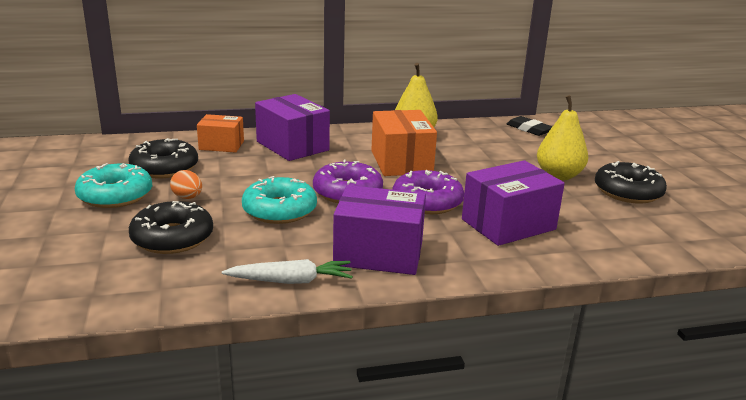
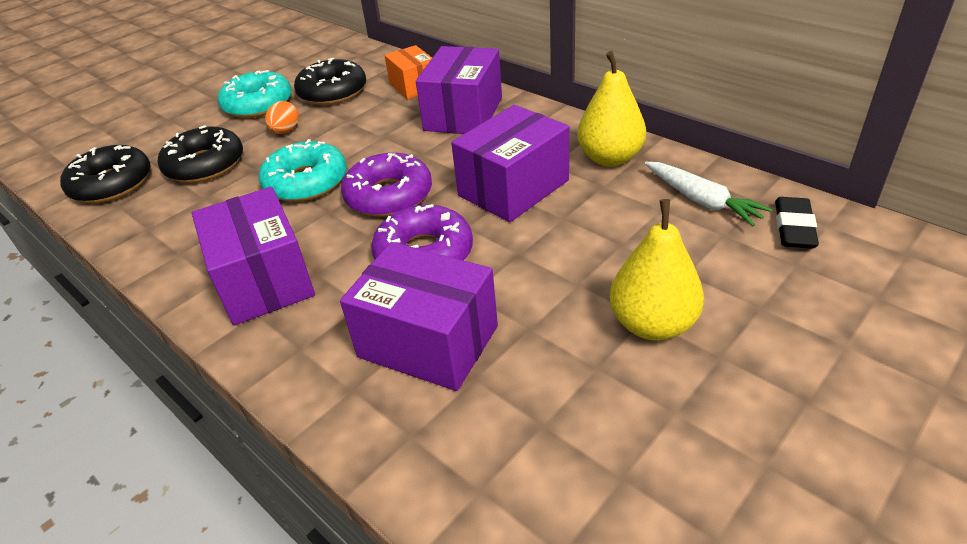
camera: 60 degrees right, 15 degrees up
(291, 281) = (169, 258): white carrot -> white carrot (702, 201)
(401, 162) = (513, 188): orange box -> purple box
(628, 192) = (693, 423): black donut -> black donut (112, 184)

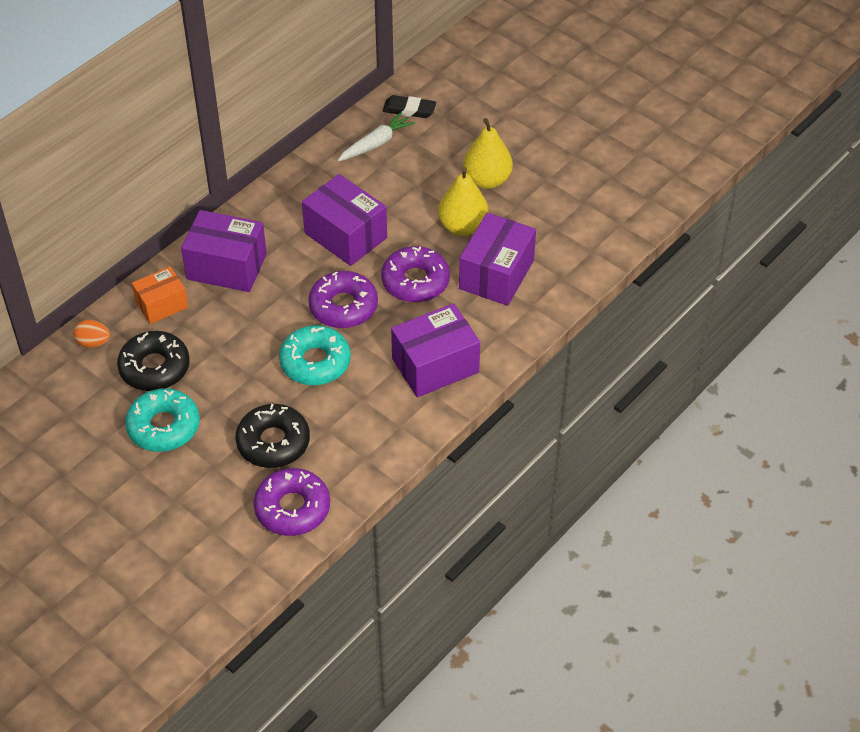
camera: 95 degrees left, 10 degrees up
(112, 184) = (292, 508): black donut -> purple donut
(285, 131) = (225, 392): orange egg -> orange egg (93, 342)
(610, 158) = (316, 182): yellow pear -> yellow pear (462, 226)

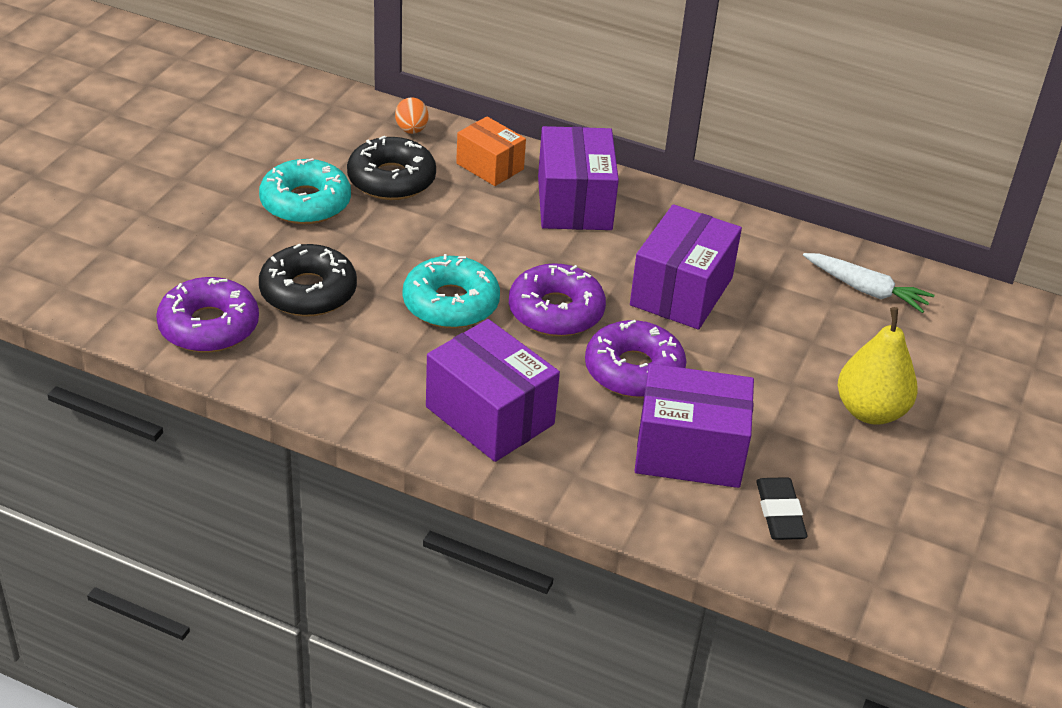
camera: 70 degrees right, 10 degrees down
(409, 110) = (953, 310): black eraser -> black eraser (779, 513)
(462, 226) = (763, 400): yellow pear -> none

